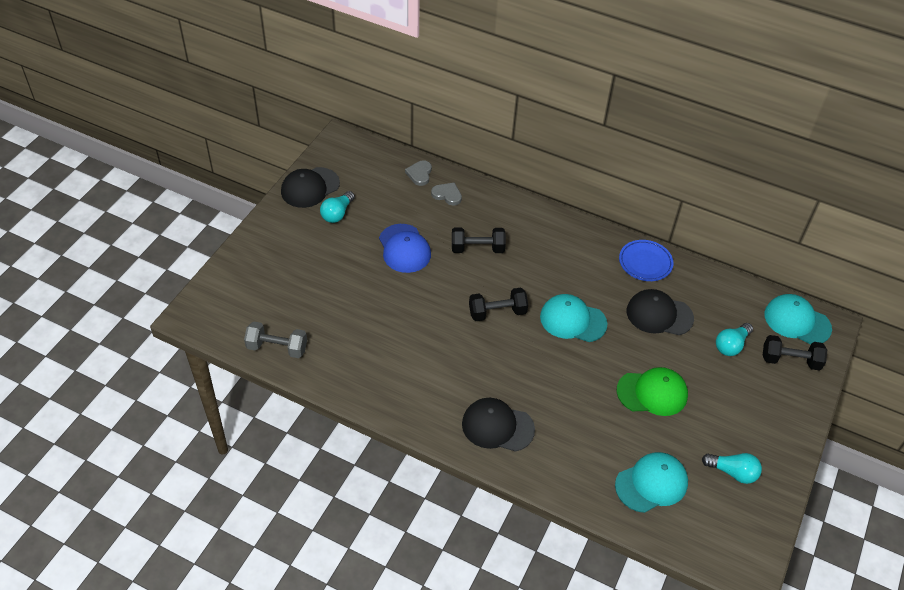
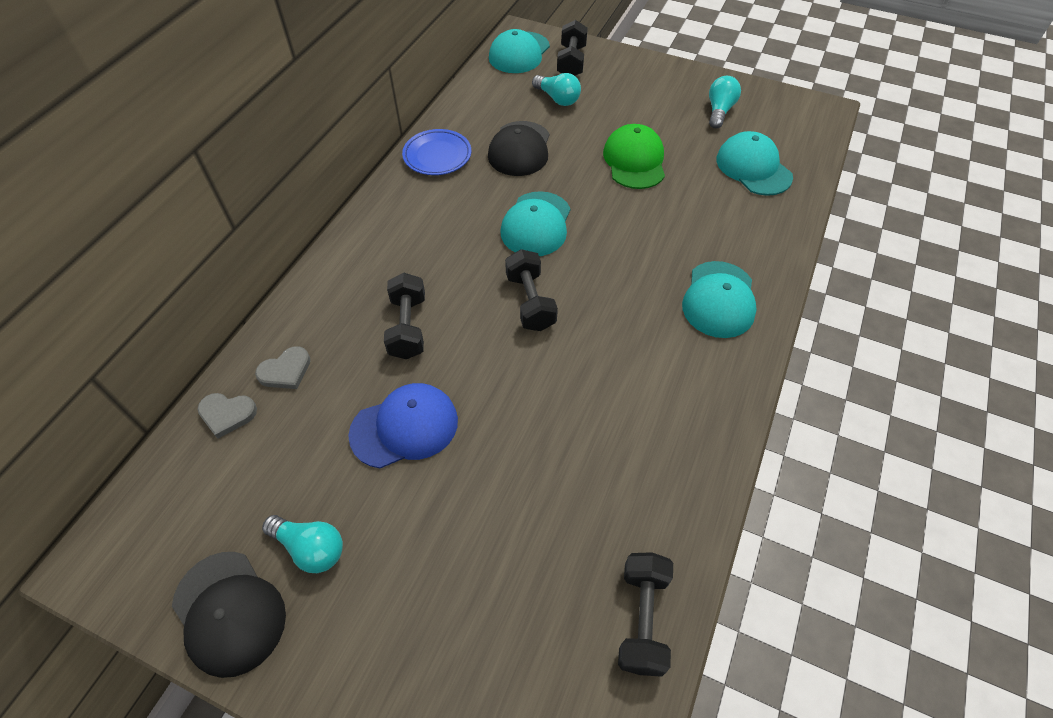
camera: 90 degrees left, 5 degrees up
(277, 347) = (642, 618): grey dumbbell -> black dumbbell
(447, 195) = (286, 371): grey heart -> grey heart turned 150 degrees counterclockwise
(497, 426) = (719, 299): black cap -> turquoise cap

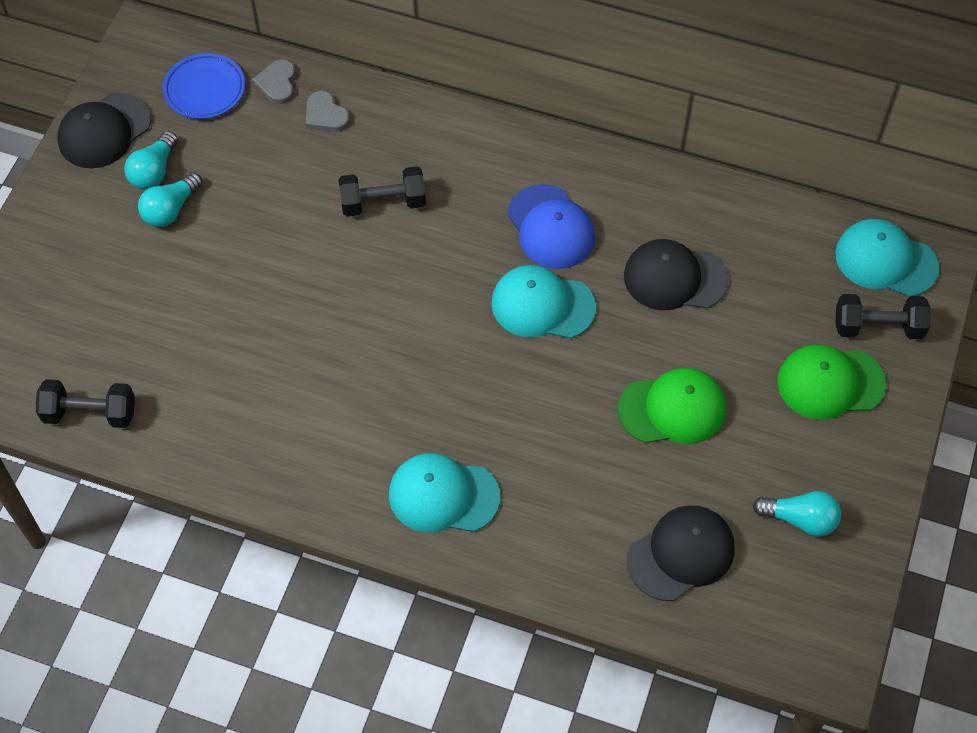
camera: 85 degrees right, 5 degrees up
(405, 427) = (268, 218): blue cap -> blue cap (551, 227)
(437, 156) = (647, 192): blue plate -> blue plate (205, 90)
(530, 302) = (425, 307): black dumbbell -> none
(557, 99) = (787, 314): turquoise light bulb -> turquoise light bulb (171, 209)
(614, 86) = (830, 383): none -> green cap
(753, 168) = (681, 554): turquoise cap -> black cap

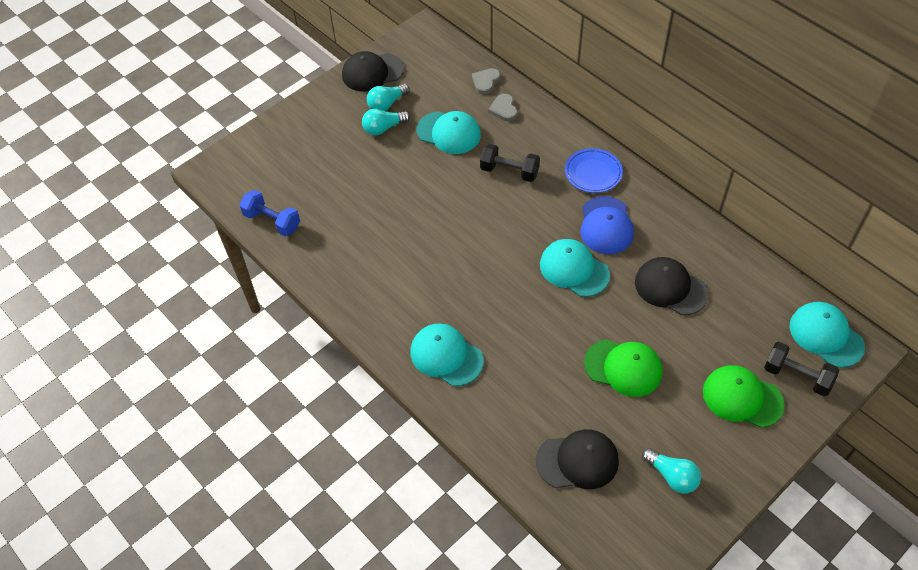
camera: 30 degrees right, 5 degrees down
(90, 413) = (272, 221): black dumbbell -> blue dumbbell
(205, 90) = (442, 70): blue plate -> blue plate (593, 173)
(268, 180) = (449, 133): none -> turquoise cap

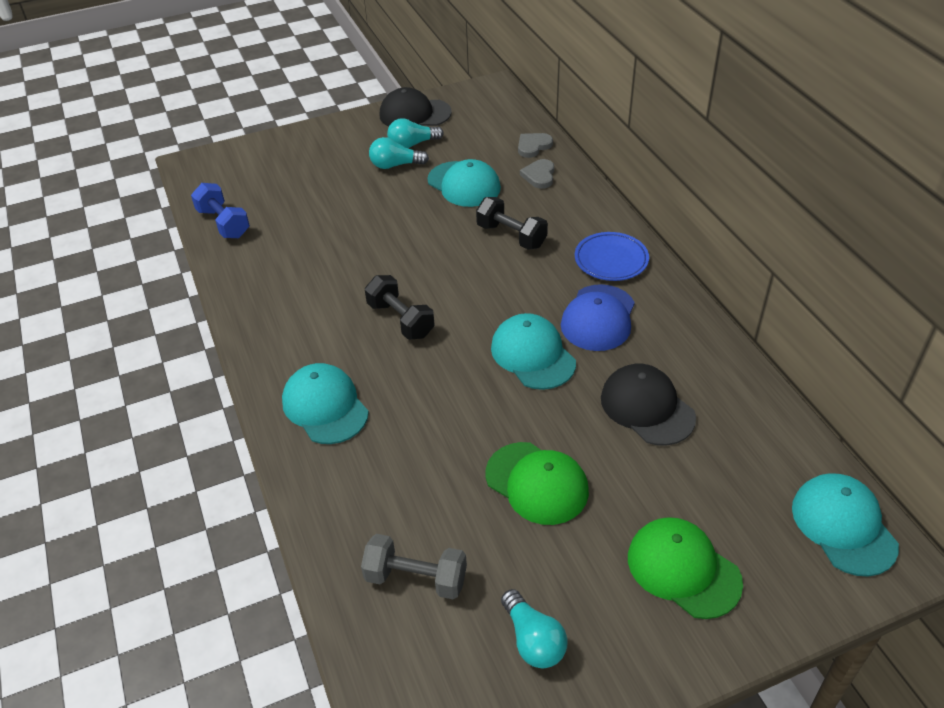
camera: 20 degrees right, 10 degrees down
(577, 461) = (416, 578): black cap -> grey dumbbell
(796, 376) = (776, 566): black dumbbell -> black dumbbell (400, 320)

